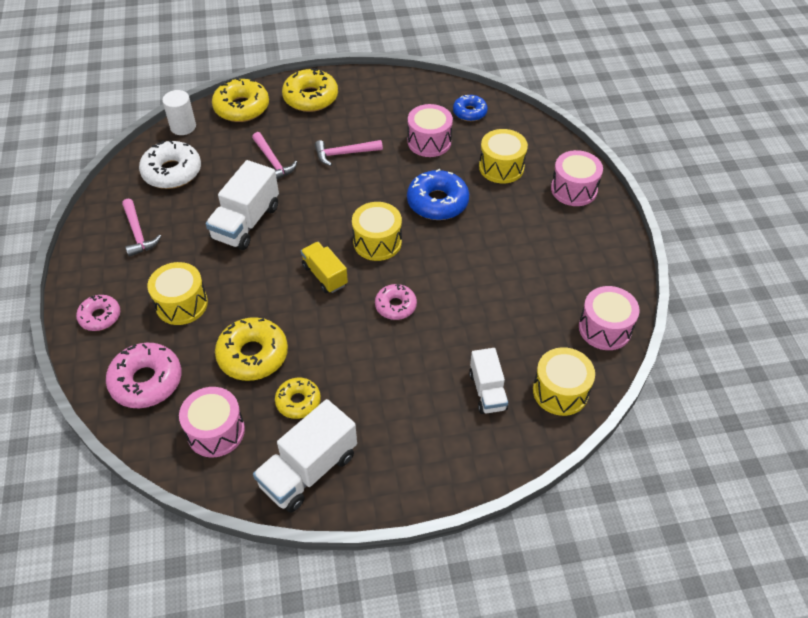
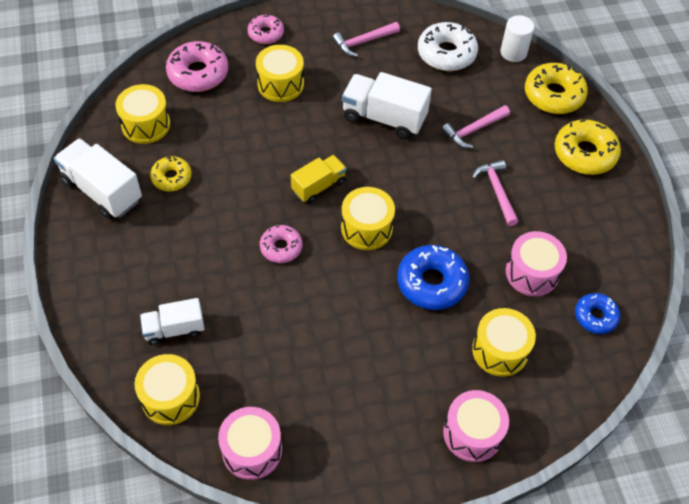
camera: 85 degrees right, 5 degrees up
(216, 431) = (146, 124): pink drum -> yellow drum
(253, 355) = (223, 140): yellow donut -> none

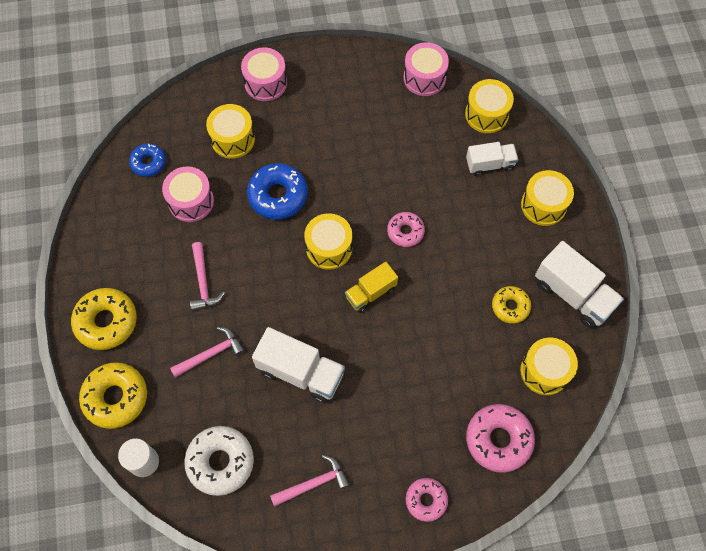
camera: 175 degrees left, 10 degrees up
(280, 84) = (408, 422): yellow drum -> yellow drum (543, 205)

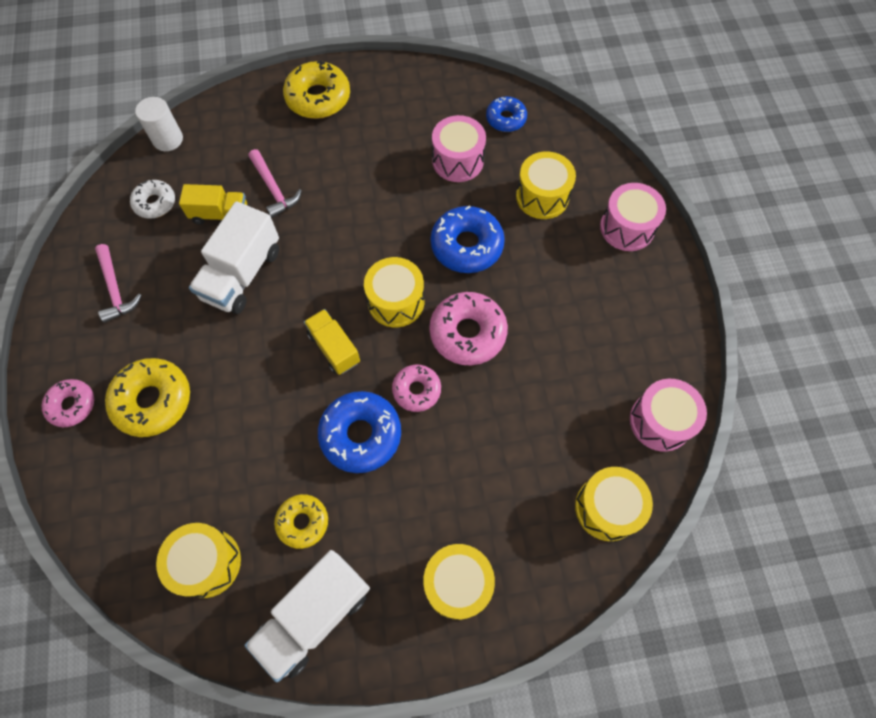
camera: 90 degrees right, 0 degrees up
(116, 397) = (237, 112): yellow donut -> yellow donut (153, 401)
(203, 282) = (357, 177): pink hammer -> none
(220, 462) = (155, 203): white donut -> white donut, size x0.61
(236, 399) = (220, 214): none -> yellow truck
(442, 270) = (361, 435): none -> blue donut
(490, 164) = (522, 508): white truck -> none
(498, 440) = (126, 494): pink donut -> pink donut (467, 333)

